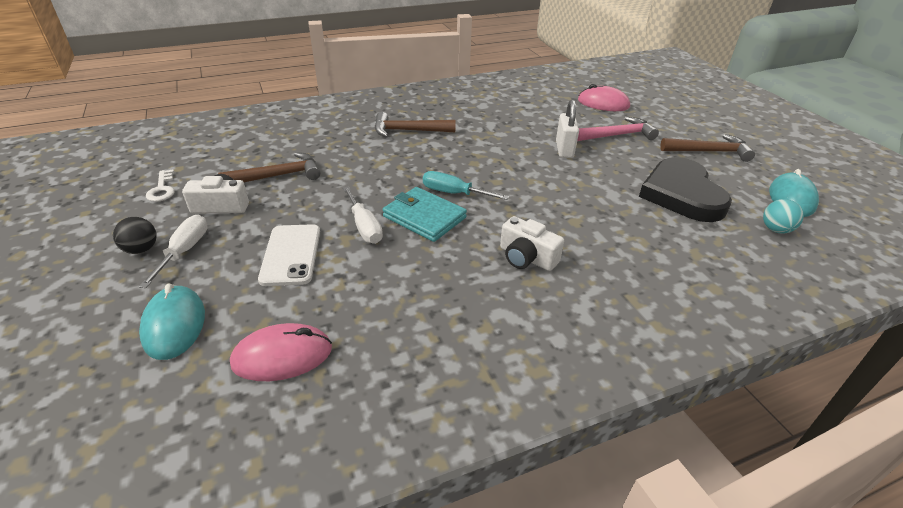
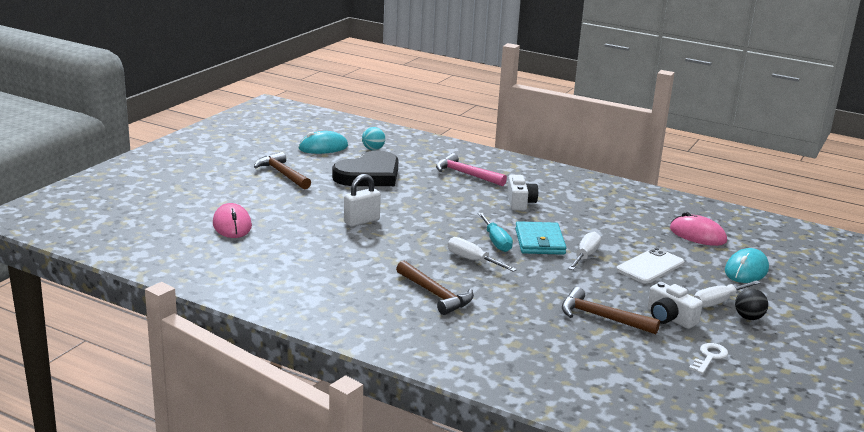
camera: 130 degrees left, 15 degrees down
(435, 166) = (473, 260): none -> white screwdriver
(618, 135) = (300, 207): pink hammer -> pink hammer (466, 174)

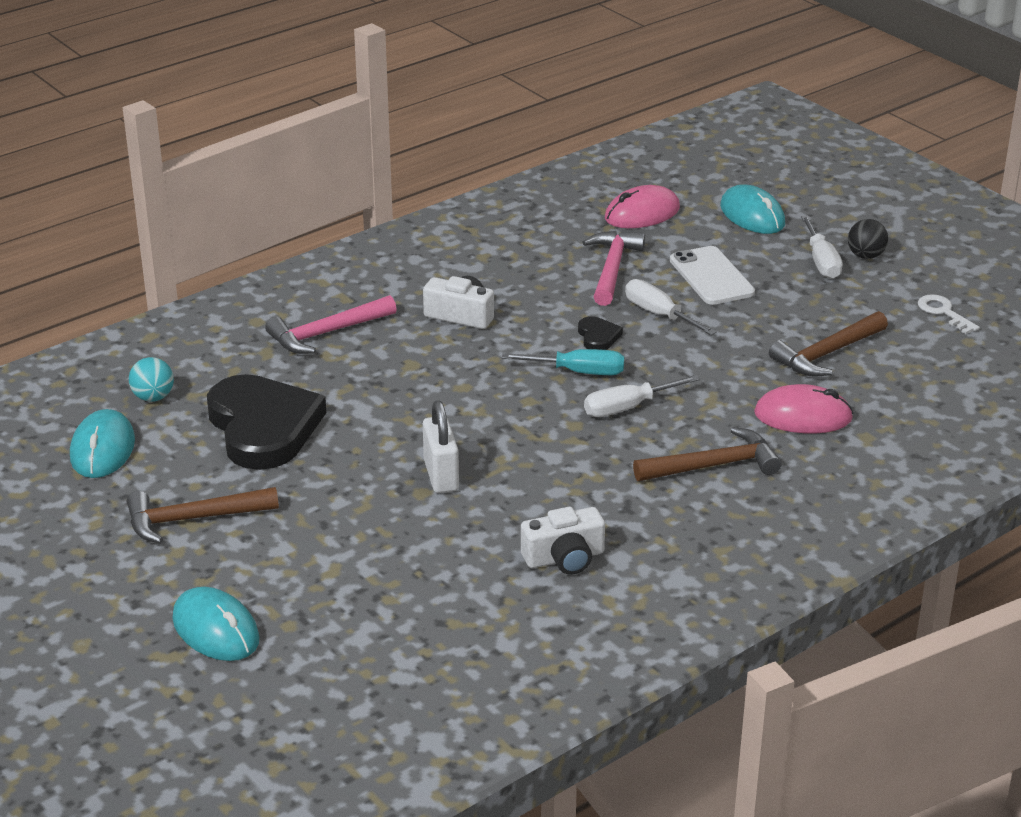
camera: 65 degrees left, 10 degrees up
(201, 193) = (216, 629): none -> turquoise mouse
(232, 225) = (377, 615): pink mouse -> pink mouse (803, 416)
(540, 242) = (598, 336): turquoise wallet -> black heart
(620, 235) = (612, 268): none -> pink hammer
(669, 318) = (846, 307): white camera -> white camera (564, 558)

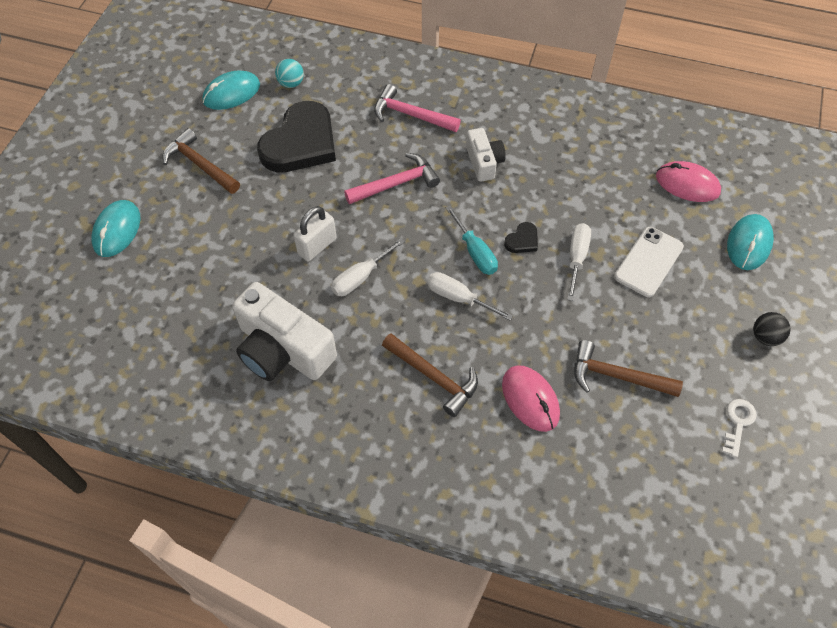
camera: 55 degrees right, 25 degrees up
(564, 558) = (283, 349): white camera -> white camera, size x1.82
(612, 268) = (606, 205): pink hammer -> pink hammer (396, 183)
(821, 261) = (730, 314): white screwdriver -> white screwdriver (360, 277)

